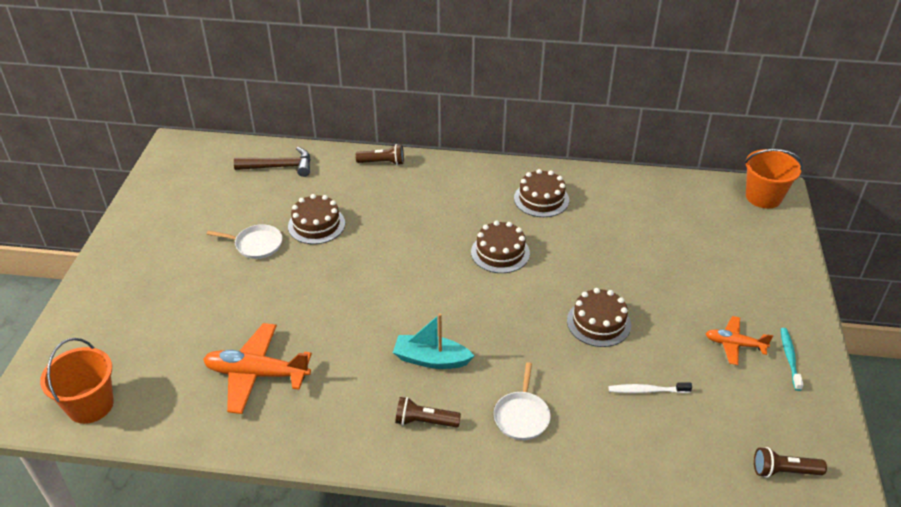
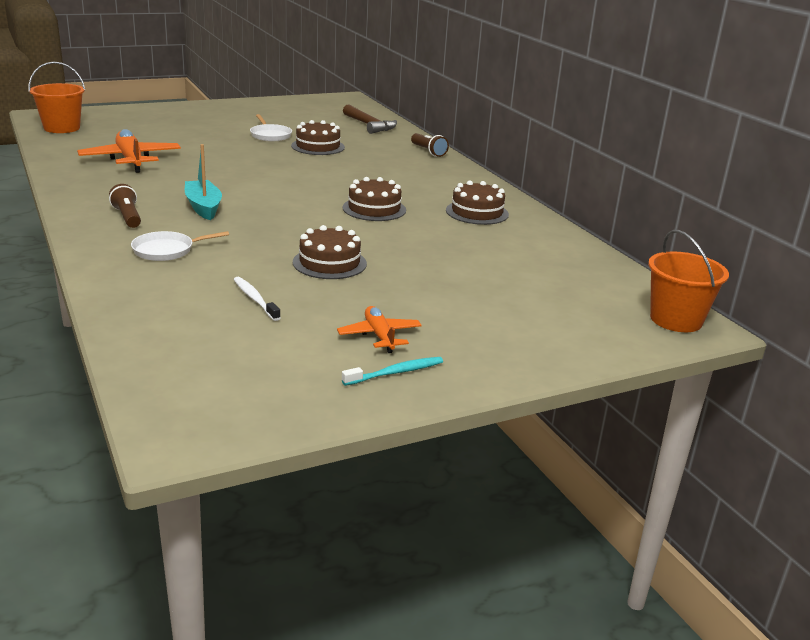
camera: 55 degrees right, 15 degrees down
(784, 471) = (199, 391): brown flashlight -> none

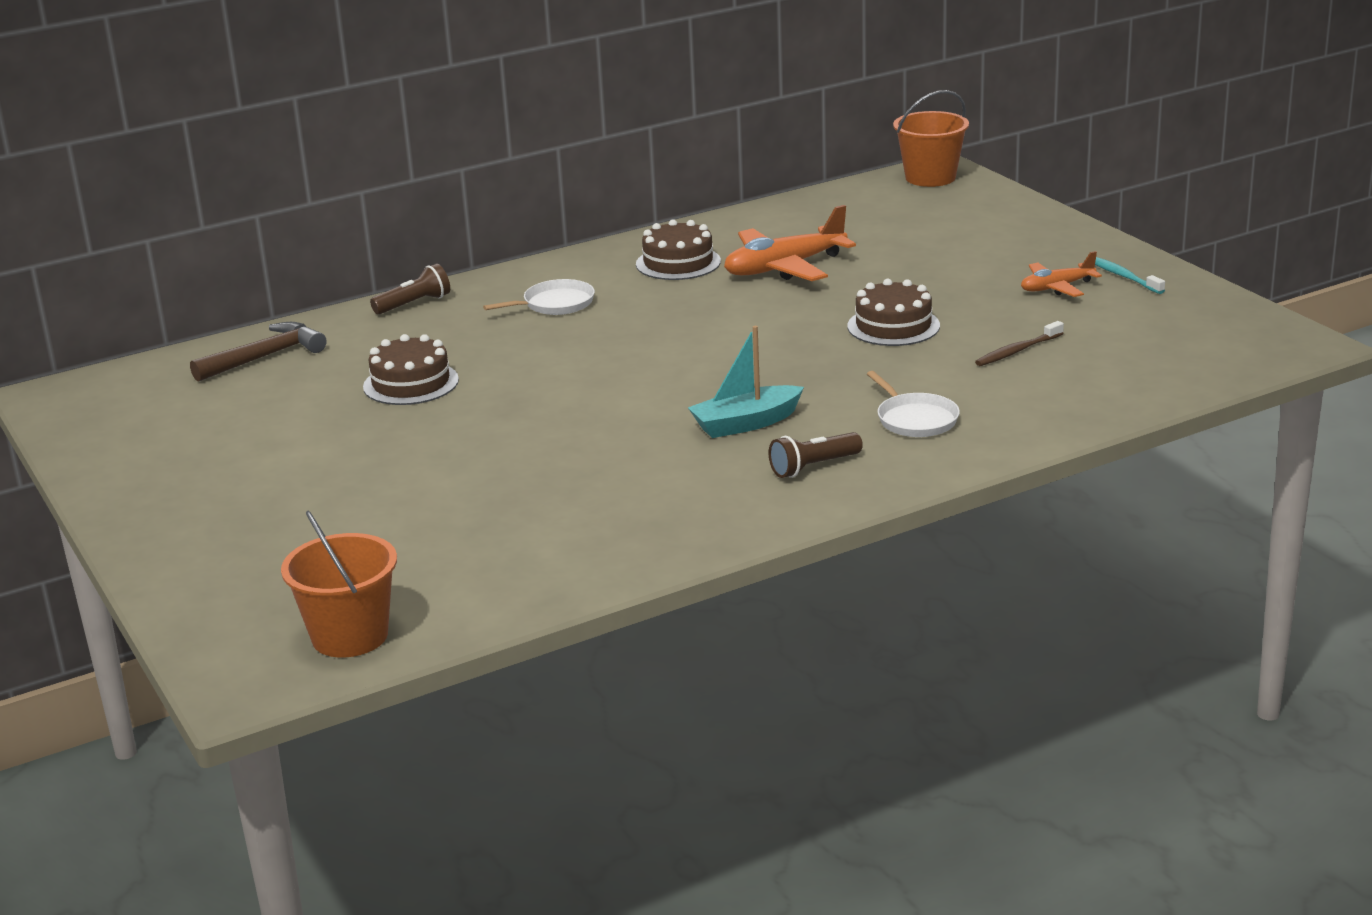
camera: 90 degrees left, 0 degrees up
(131, 160) = (543, 520): orange plane -> orange plane (784, 268)
(255, 299) = (1017, 351): white toothbrush -> brown toothbrush
(270, 135) = (351, 429): white pan -> white pan (555, 304)
(374, 209) = (695, 319): brown cake -> none

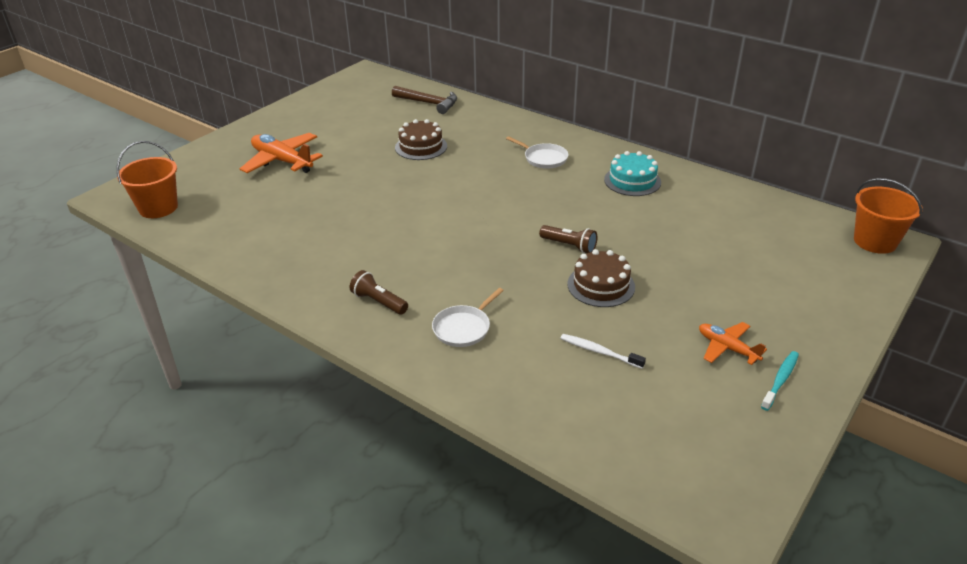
camera: 65 degrees right, 10 degrees up
(414, 304) = (514, 120): brown flashlight -> brown flashlight (569, 246)
(678, 263) = (632, 181): brown cake -> turquoise cake
(746, 423) = (425, 262): turquoise boat -> none
(784, 268) = (658, 220): orange plane -> orange plane (282, 161)
(1017, 351) = (599, 352): brown toothbrush -> white toothbrush

